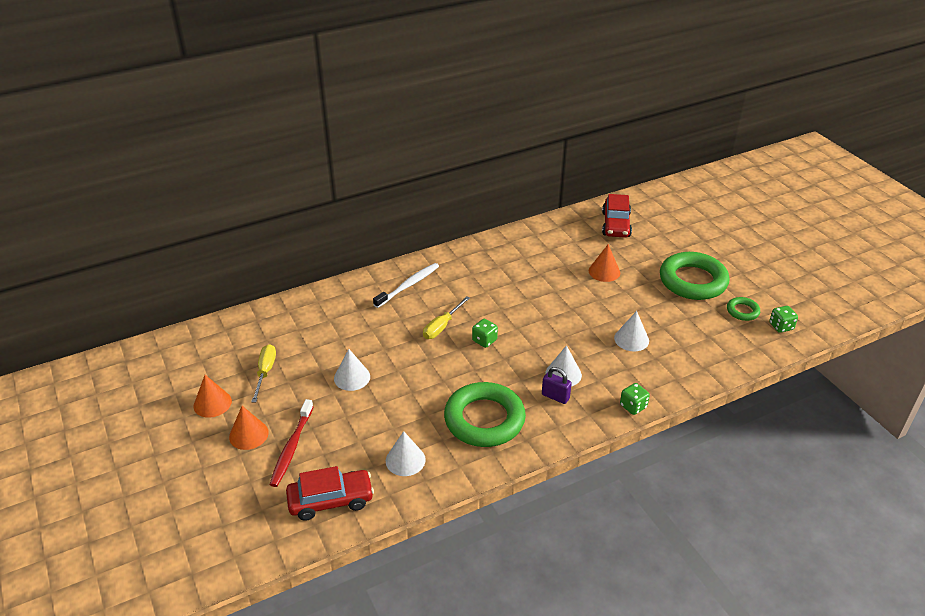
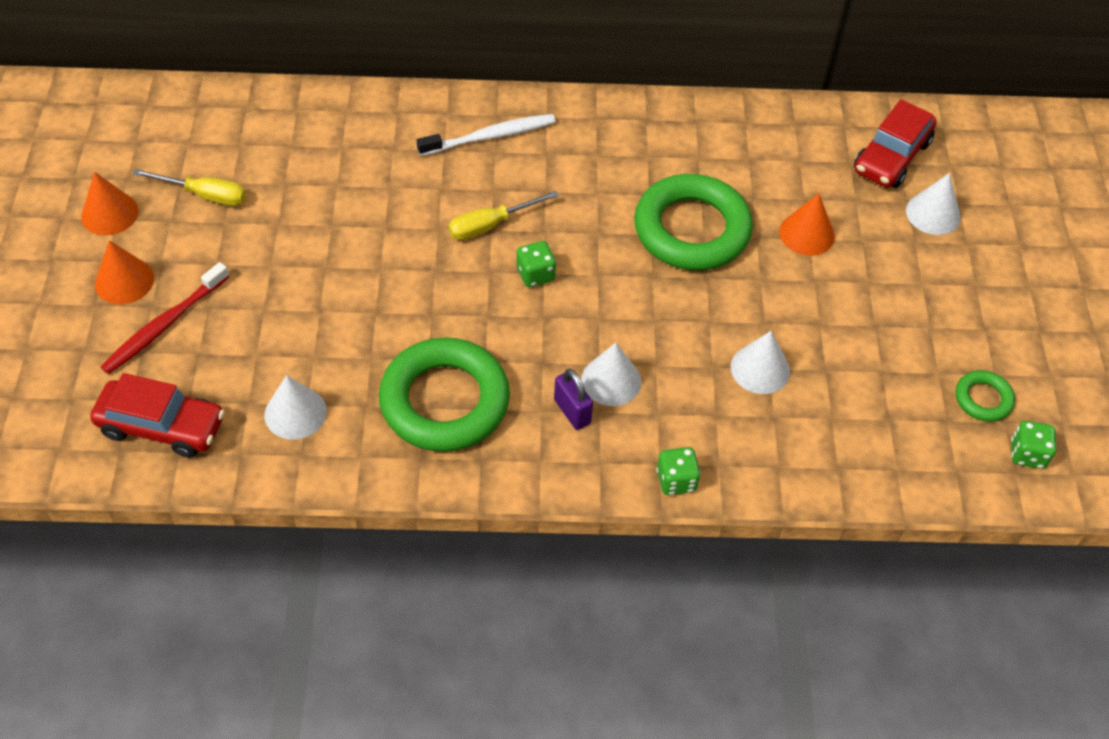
camera: 25 degrees right, 15 degrees up
(265, 372) = (205, 195): yellow screwdriver -> yellow screwdriver turned 75 degrees clockwise
(352, 377) = (311, 253): white cone -> white cone (933, 213)
(693, 281) = (941, 310): green ring -> green ring (691, 229)

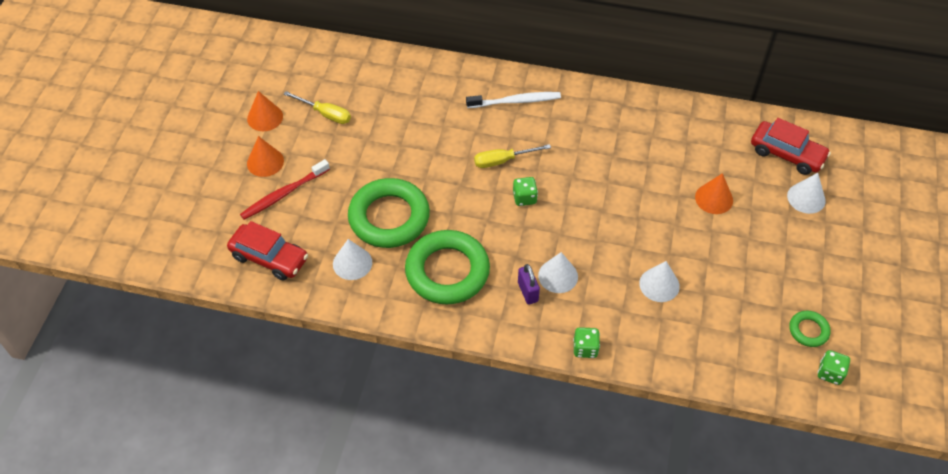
camera: 15 degrees right, 0 degrees up
(691, 229) = (635, 184): green ring -> green ring (389, 217)
(891, 156) = (787, 154): red car -> red car turned 105 degrees counterclockwise

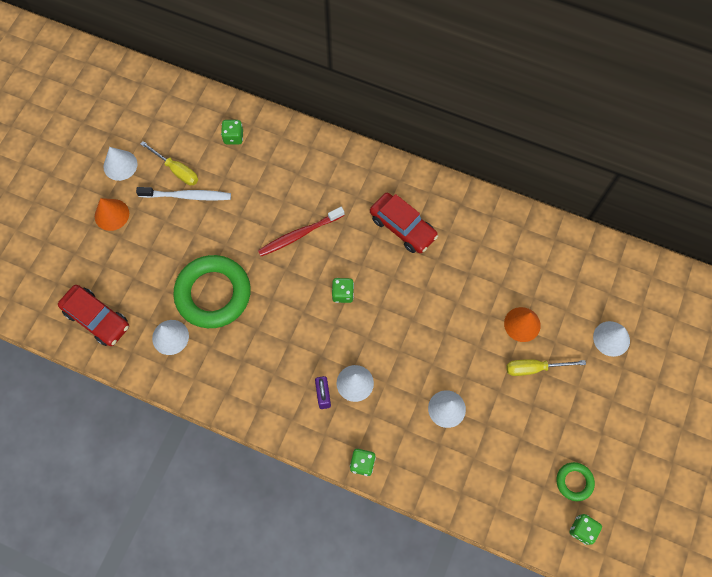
camera: 10 degrees right, 15 degrees up
(265, 117) = (120, 165): orange cone -> white cone
(283, 194) = (122, 252): red toothbrush -> red toothbrush (299, 234)
(378, 78) = (233, 137): none -> green dice
(447, 271) = (254, 360): green ring -> none
(502, 161) = (331, 249): yellow screwdriver -> yellow screwdriver (534, 368)
(515, 101) = (358, 184): white toothbrush -> white toothbrush (187, 196)
(787, 154) = (606, 286): red car -> red car (402, 227)

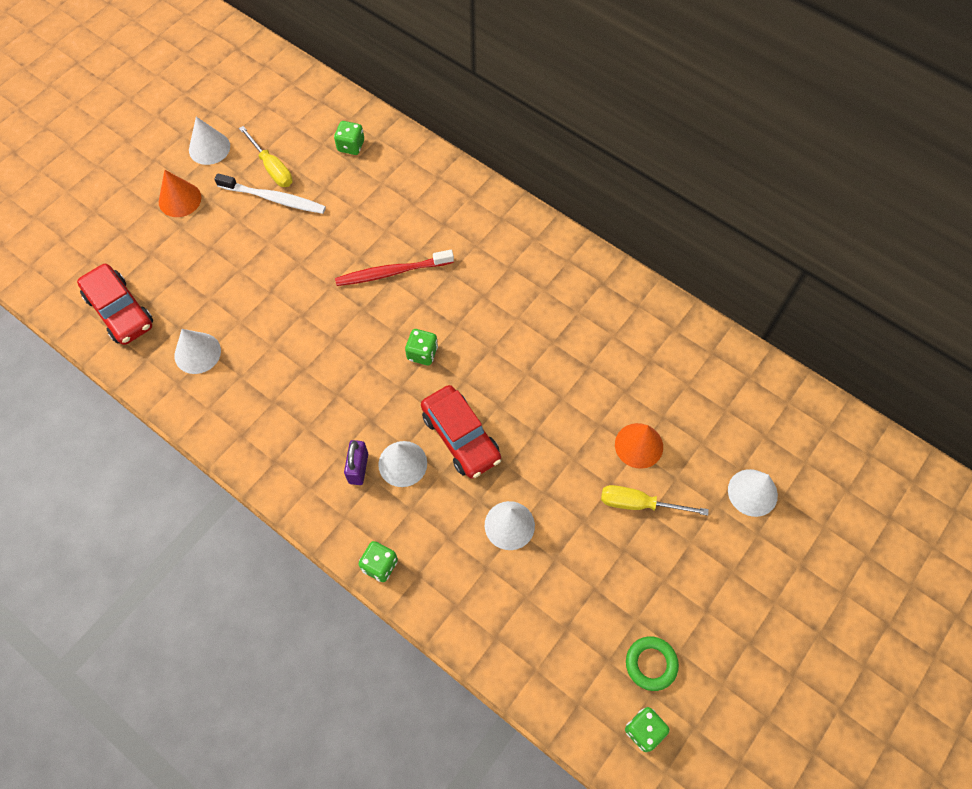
camera: 15 degrees right, 5 degrees down
(213, 294) = (266, 316): green ring -> none
(402, 227) = (521, 293): red car -> red car (461, 437)

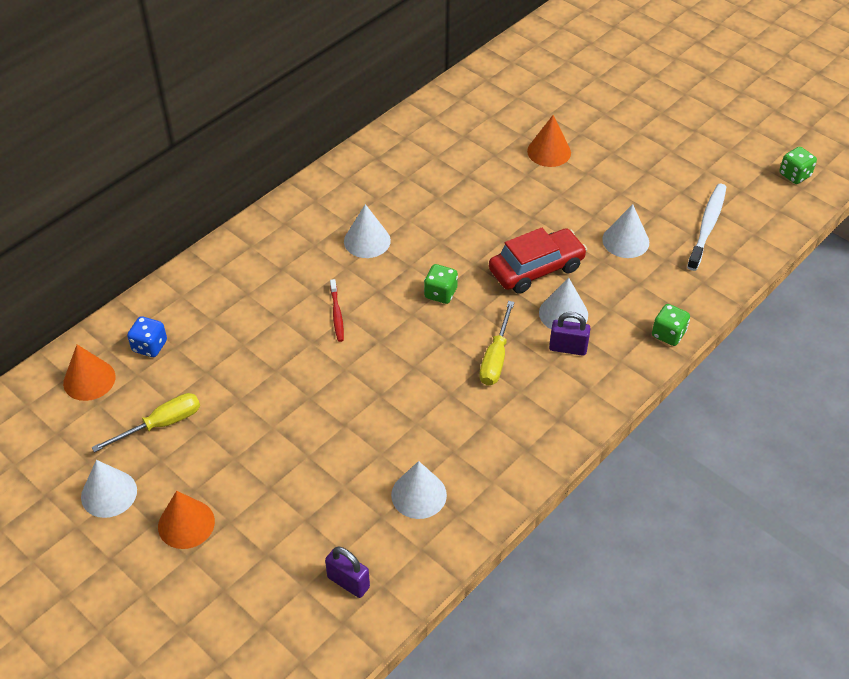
camera: 85 degrees left, 15 degrees down
(120, 311) = (348, 582): red car -> purple padlock
(274, 199) = (210, 422): white toothbrush -> white toothbrush (707, 226)
(316, 114) = (89, 380): none -> orange cone
(351, 146) = (150, 346): green dice -> blue dice
(392, 272) = (337, 314): red toothbrush -> red toothbrush, size x0.57
(639, 504) = (604, 157): yellow screwdriver -> yellow screwdriver (495, 358)
(651, 664) = (741, 165): green ring -> none
(752, 492) = (593, 92): white cone -> white cone (367, 241)

